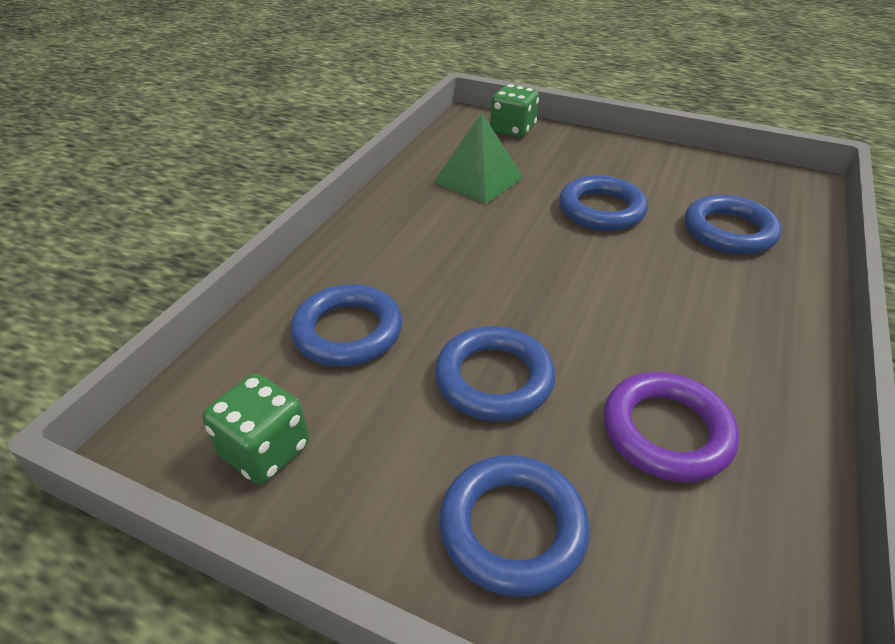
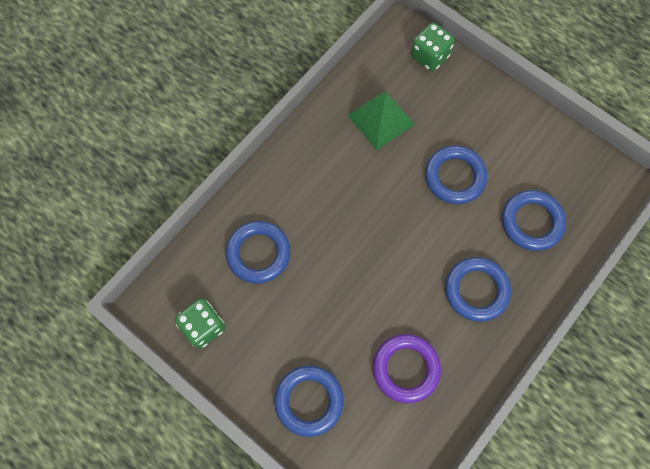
camera: 15 degrees right, 30 degrees up
(494, 379) = (329, 310): blue ring -> blue ring (476, 290)

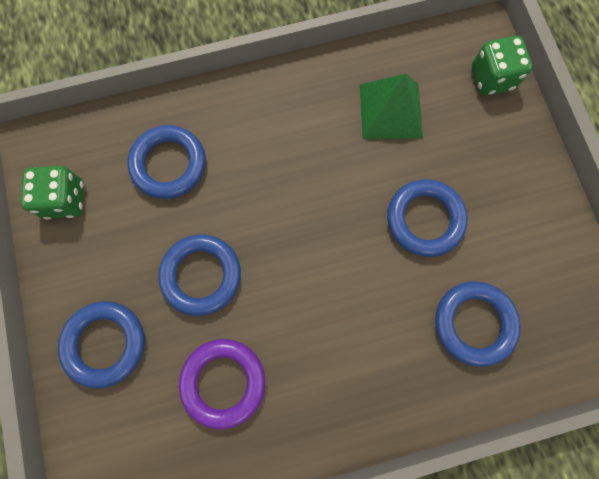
camera: 35 degrees right, 5 degrees up
(476, 290) = (358, 353): blue ring -> blue ring (201, 275)

